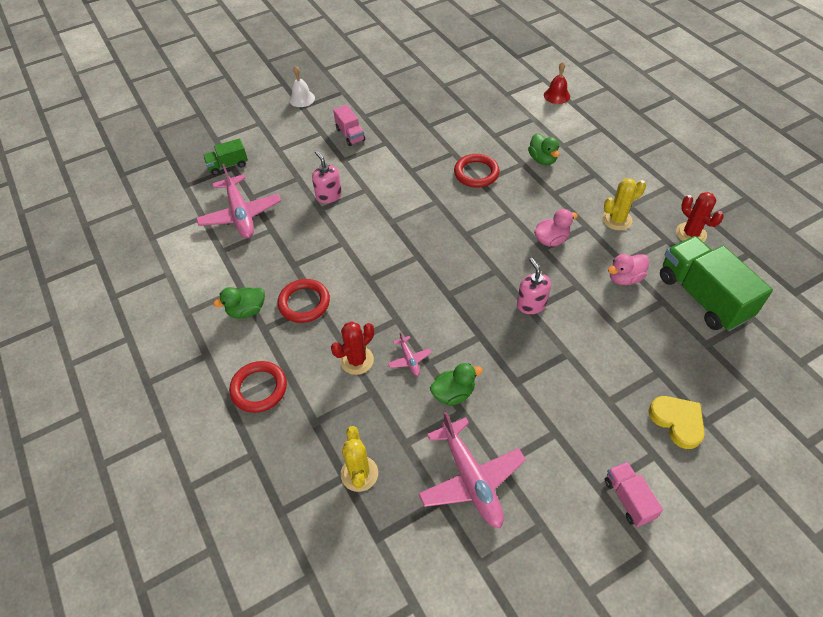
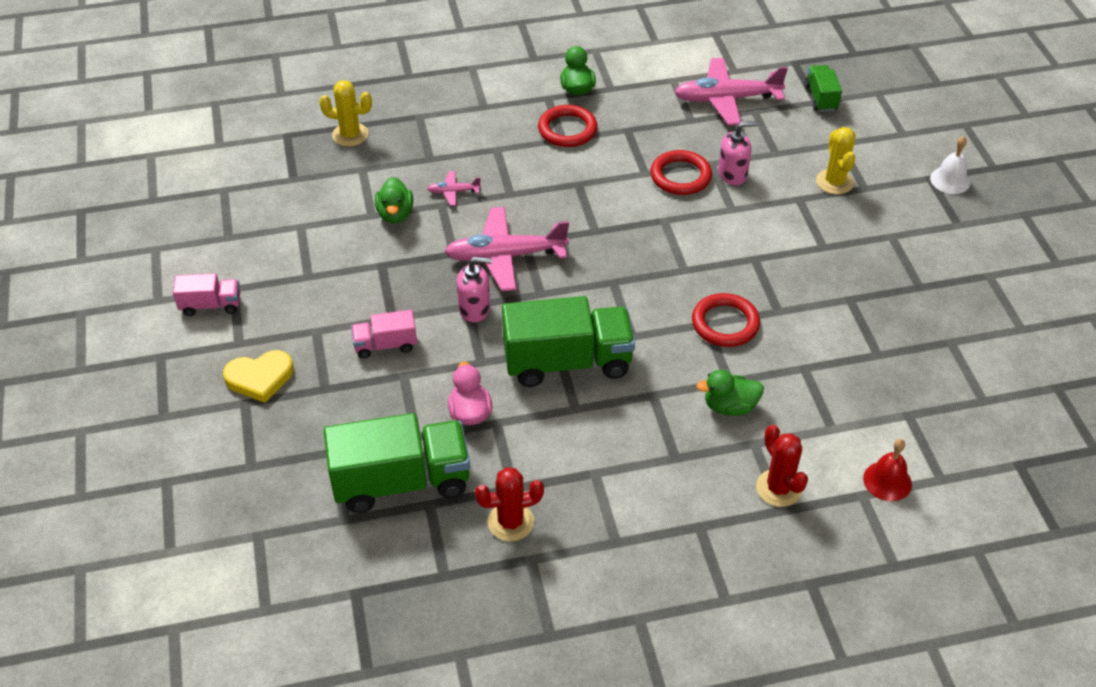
camera: 105 degrees right, 5 degrees down
(259, 388) = (476, 86): red ring -> red ring (680, 176)
(350, 134) = (851, 214): pink truck -> pink truck (385, 345)
(357, 360) = (473, 154): red cactus -> red cactus (778, 488)
(471, 479) = (299, 203): pink plane -> pink plane (505, 256)
(551, 240) = (567, 362): pink duck -> green truck
(617, 220) = (573, 446): yellow cactus -> yellow cactus (834, 182)

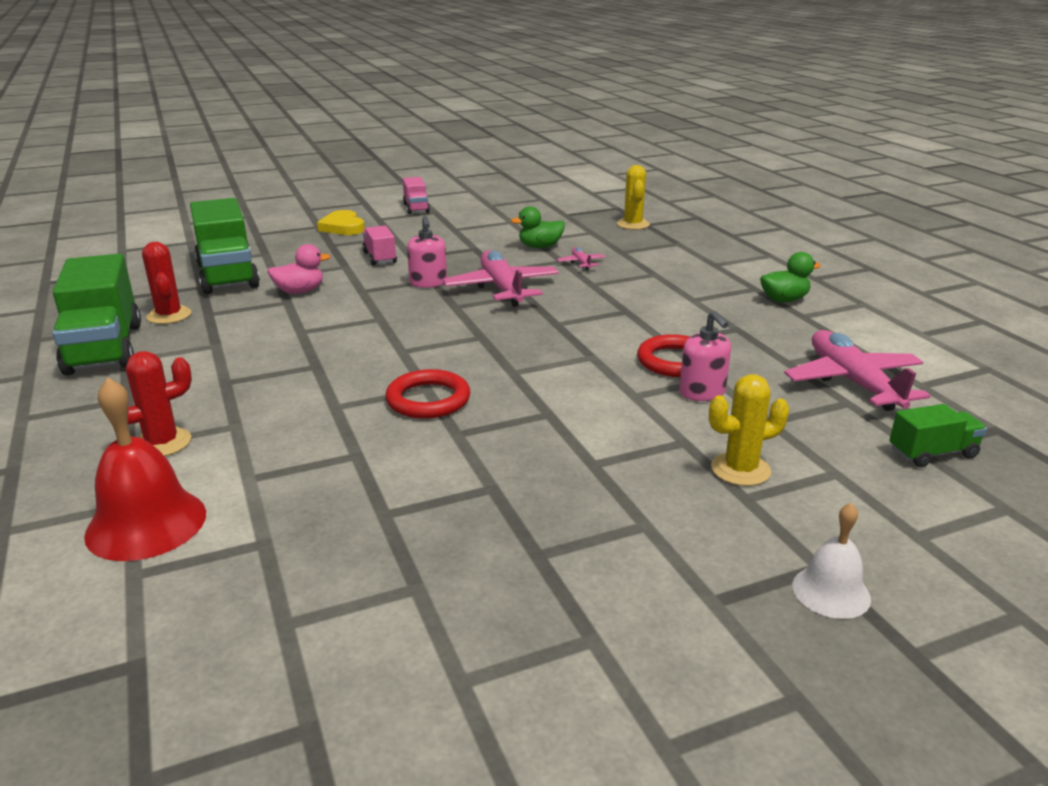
camera: 80 degrees right, 20 degrees down
(567, 130) = (710, 300): red ring -> none
(567, 362) = (362, 324): green truck -> green truck (104, 348)
(729, 406) = (294, 408): green duck -> none
(887, 481) = (146, 523): red bell -> red bell, size x1.68

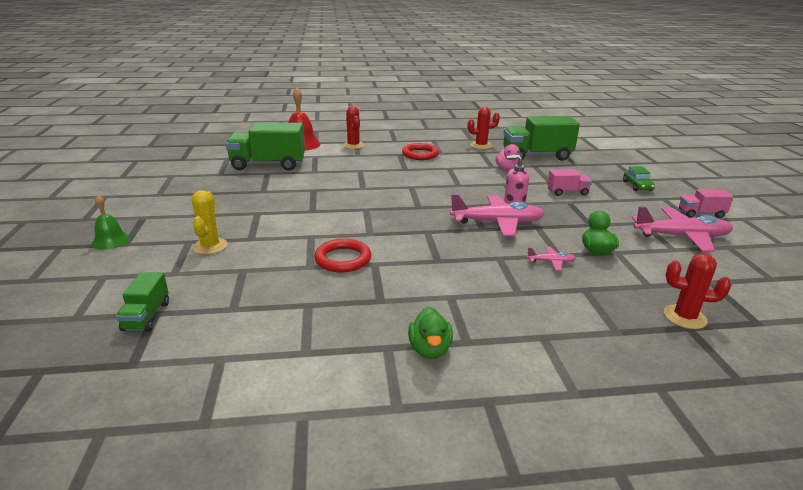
camera: 105 degrees right, 0 degrees up
(104, 348) = (447, 137): green truck -> green truck (268, 165)
(343, 227) = (637, 186): yellow heart -> green car
(428, 399) = (350, 187): red ring -> red ring (420, 154)
(633, 224) = (684, 317): yellow cactus -> red cactus
(702, 393) = (295, 257): pink soap dispenser -> none
(831, 591) = (110, 241): white bell -> green bell
(852, 382) = (255, 323): pink plane -> pink plane (681, 237)

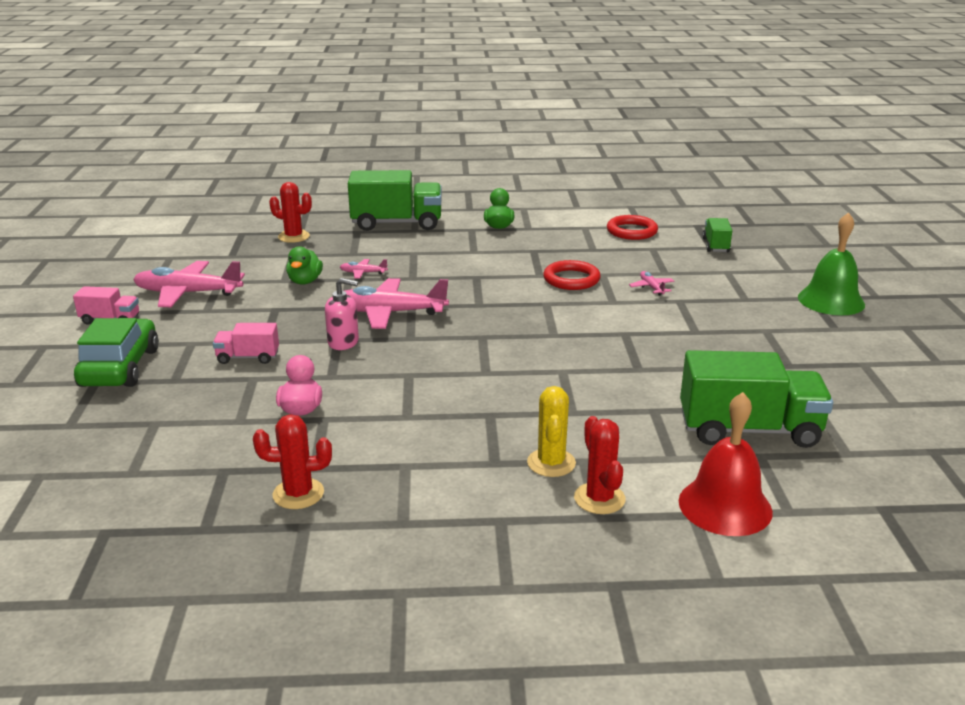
camera: 175 degrees left, 0 degrees up
(110, 241) = (831, 300): green bell -> green bell, size x1.68
(210, 246) = (716, 293): yellow cactus -> yellow cactus (551, 463)
(268, 251) = (651, 287): none -> pink plane
(420, 154) = (450, 460): red ring -> red ring (631, 231)
(536, 156) = (205, 451): green truck -> green truck (397, 223)
(637, 186) = (120, 367): green car -> green car, size x1.84

